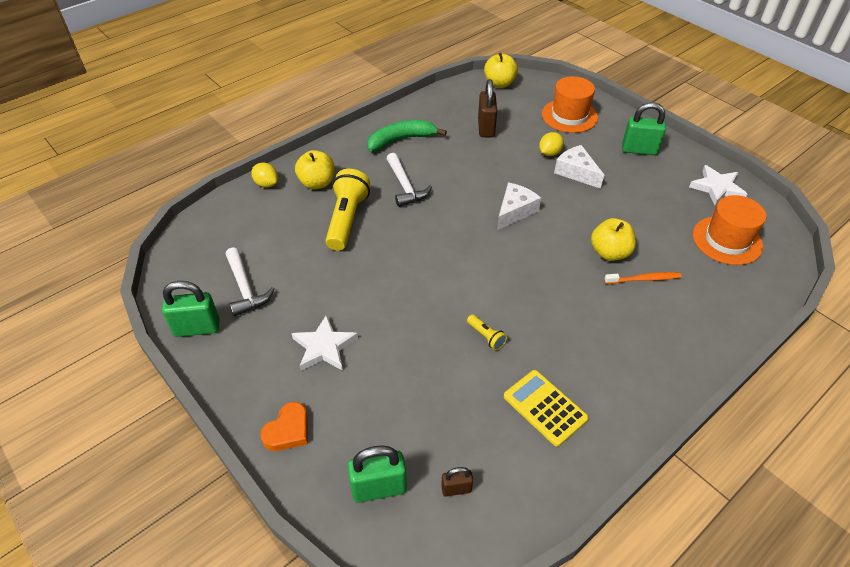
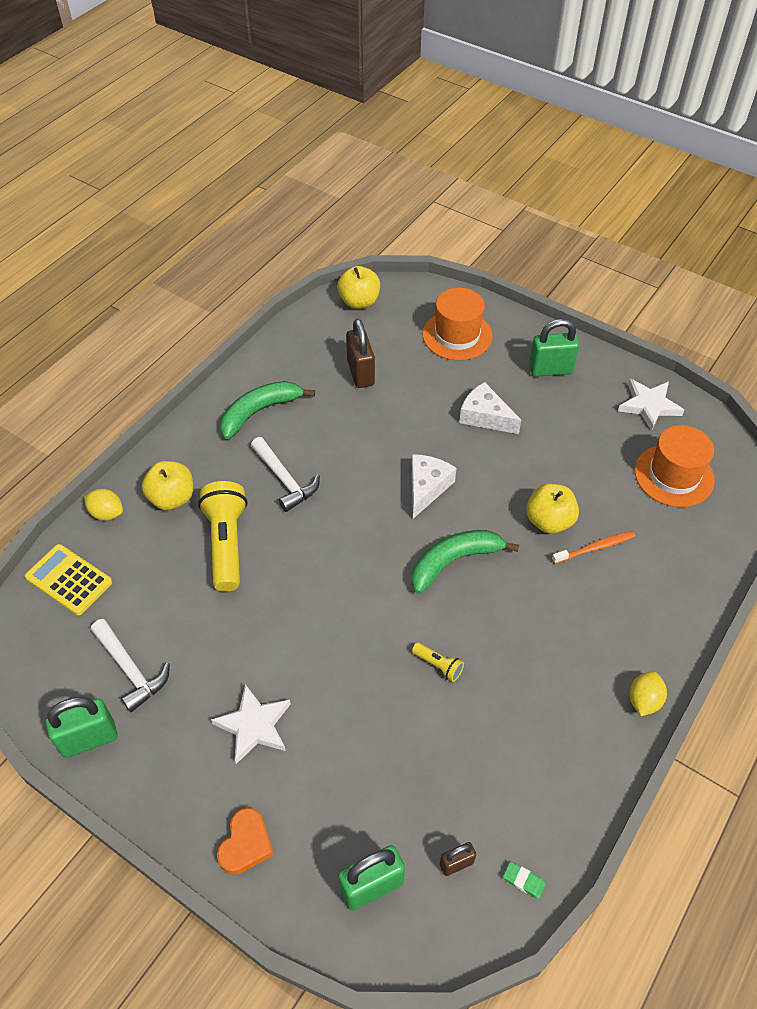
camera: 15 degrees left, 5 degrees up
(511, 518) = (523, 881): none -> green eraser
(521, 266) = (454, 561): none -> green banana
(545, 407) = (526, 739): yellow calculator -> yellow calculator (69, 580)
(549, 153) = (447, 395): yellow lemon -> yellow lemon (643, 700)

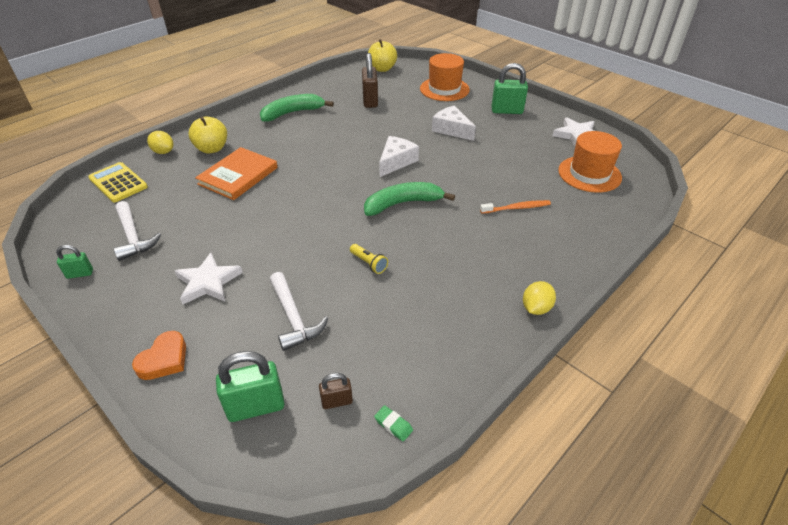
camera: 10 degrees right, 10 degrees down
(89, 739) = (80, 274): green padlock -> green padlock, size x0.55
(226, 543) = (238, 176): yellow flashlight -> orange book
(285, 480) = (295, 147): white hammer -> white hammer (294, 318)
(549, 521) = (484, 189): yellow apple -> none

